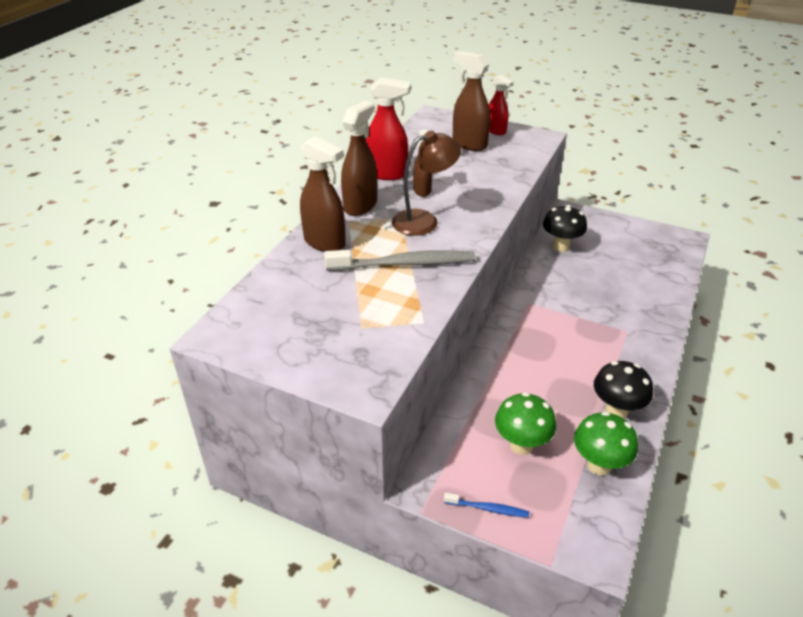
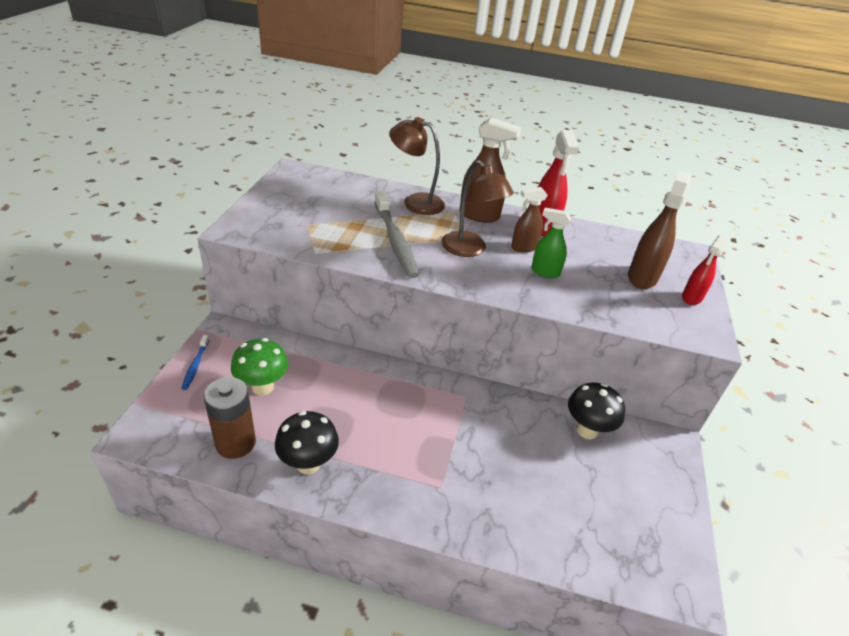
camera: 75 degrees right, 0 degrees up
(325, 243) = (415, 202): brown spray bottle -> brown lamp
(461, 187) = (544, 272): none -> green spray bottle
(599, 465) = (235, 443): green mushroom -> brown battery

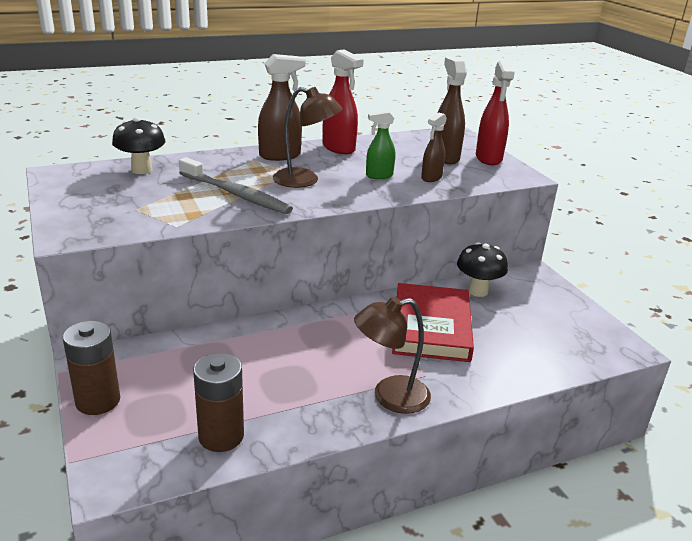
camera: 35 degrees left, 10 degrees down
(195, 365) = (98, 401): blue toothbrush -> brown battery
(262, 387) = (192, 384): green mushroom -> none
(308, 463) = (305, 415): black mushroom -> black mushroom (142, 170)
(415, 202) = (213, 162): brown lamp -> brown lamp (390, 397)
(499, 443) = (431, 327): none -> red book
(523, 248) = (343, 166): brown spray bottle -> brown spray bottle (431, 178)
(691, 298) = (488, 158): red spray bottle -> red spray bottle, size x1.57

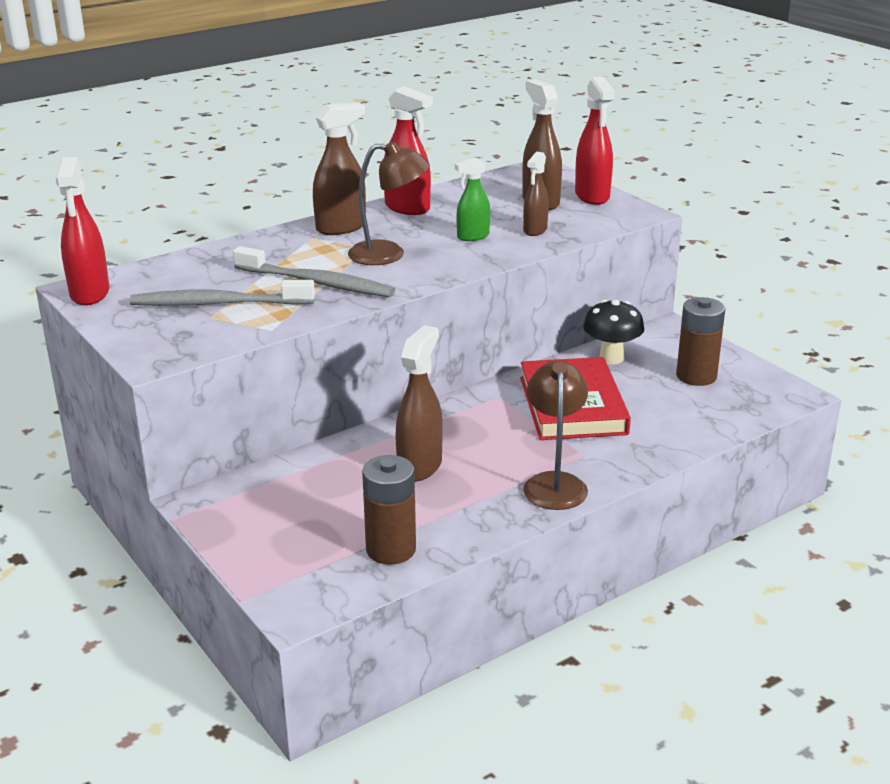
camera: 10 degrees left, 0 degrees up
(59, 178) = (90, 294): none -> red spray bottle
(98, 401) = (235, 539): brown battery -> brown battery (696, 376)
(142, 170) = (183, 269): black mushroom -> none
(149, 199) = (218, 304): none -> grey toothbrush
(282, 360) = (420, 466): none -> brown spray bottle
(390, 397) = (554, 483): brown lamp -> brown lamp turned 120 degrees clockwise

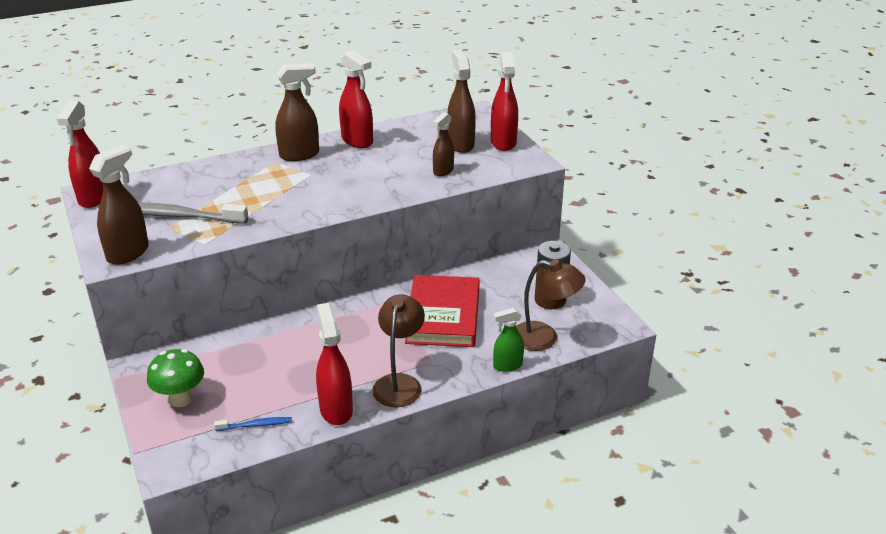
camera: 10 degrees right, 5 degrees up
(275, 532) = (180, 399): none -> green mushroom
(317, 283) = (257, 204): grey toothbrush -> none
(388, 254) = (322, 183): brown lamp -> brown lamp (544, 338)
(391, 549) = (256, 425): brown battery -> blue toothbrush
(420, 466) = (307, 356): brown spray bottle -> brown spray bottle (128, 253)
(472, 236) = (393, 172): green spray bottle -> green spray bottle (507, 365)
(487, 520) = (336, 409): none -> red spray bottle
(611, 358) = (491, 276): black mushroom -> none

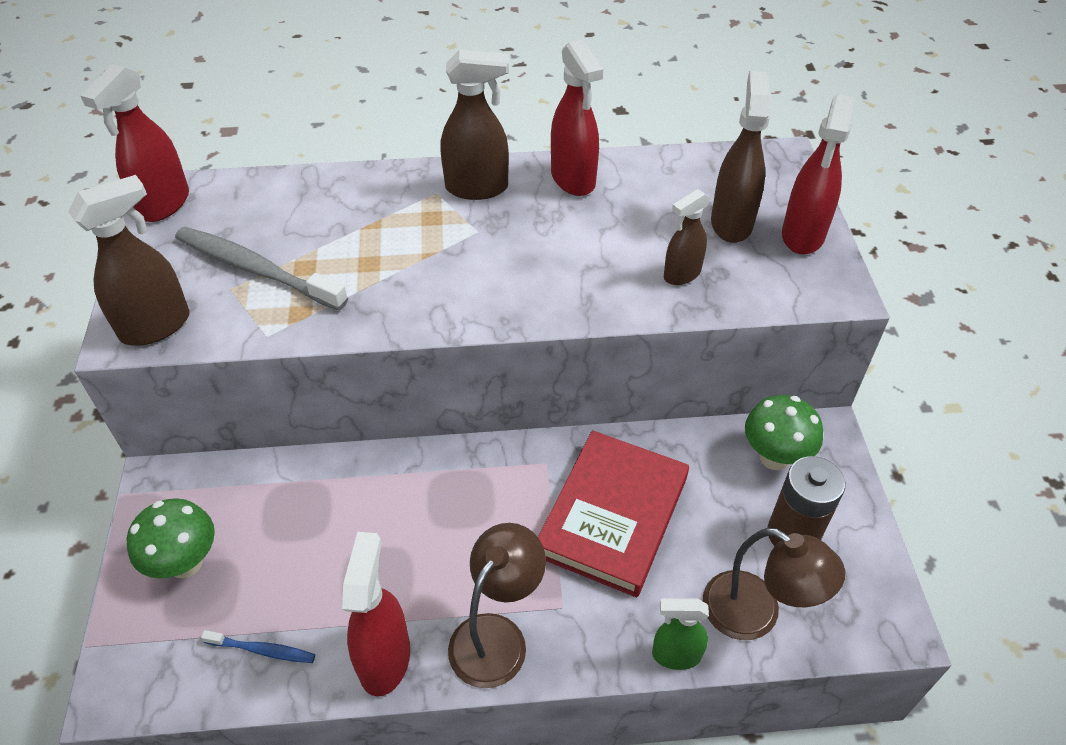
camera: 20 degrees right, 15 degrees up
(525, 269) = (774, 457): none -> green mushroom

